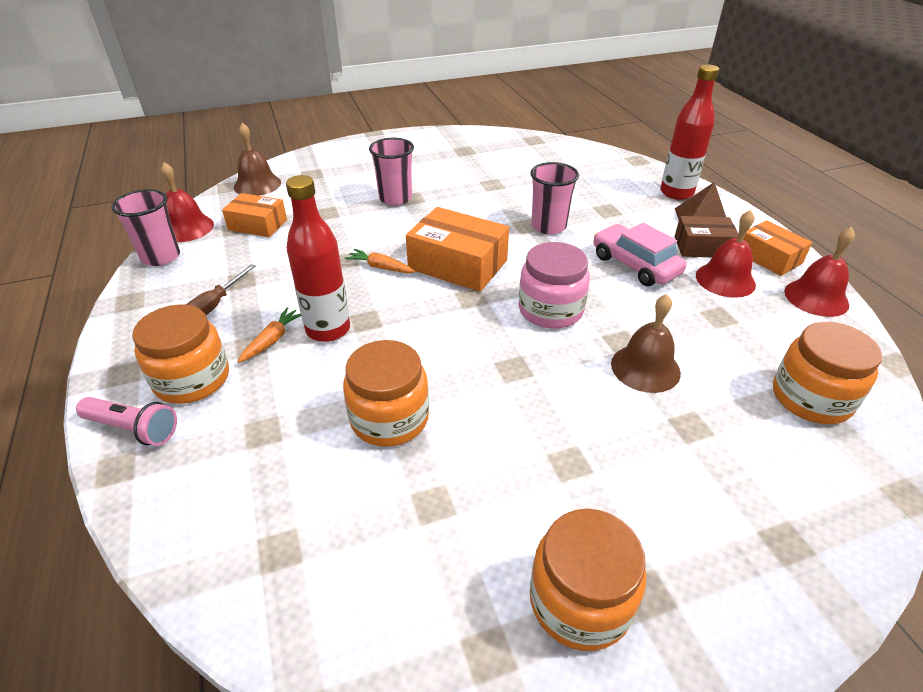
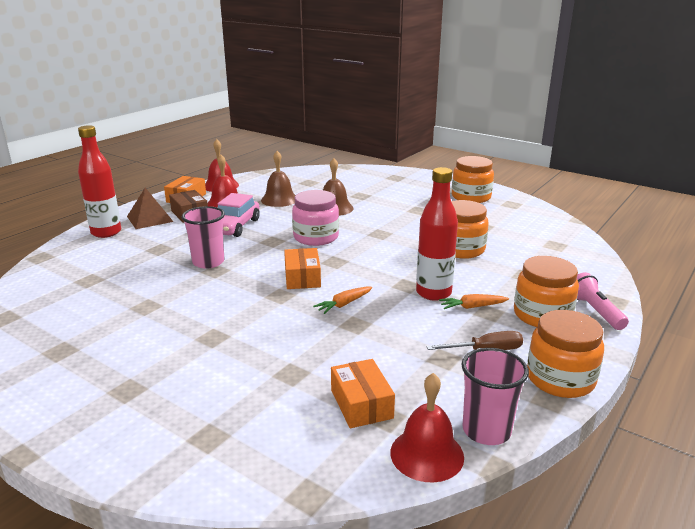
camera: 125 degrees left, 15 degrees down
(257, 184) = (278, 468): brown bell -> brown bell (279, 199)
(380, 267) = (344, 304): orange carrot -> orange carrot turned 60 degrees clockwise
(395, 198) = (222, 345): pink cup -> none
(458, 264) = (302, 277): orange box -> orange box, size x0.63
(811, 398) = (309, 180): orange jar -> orange jar (560, 379)

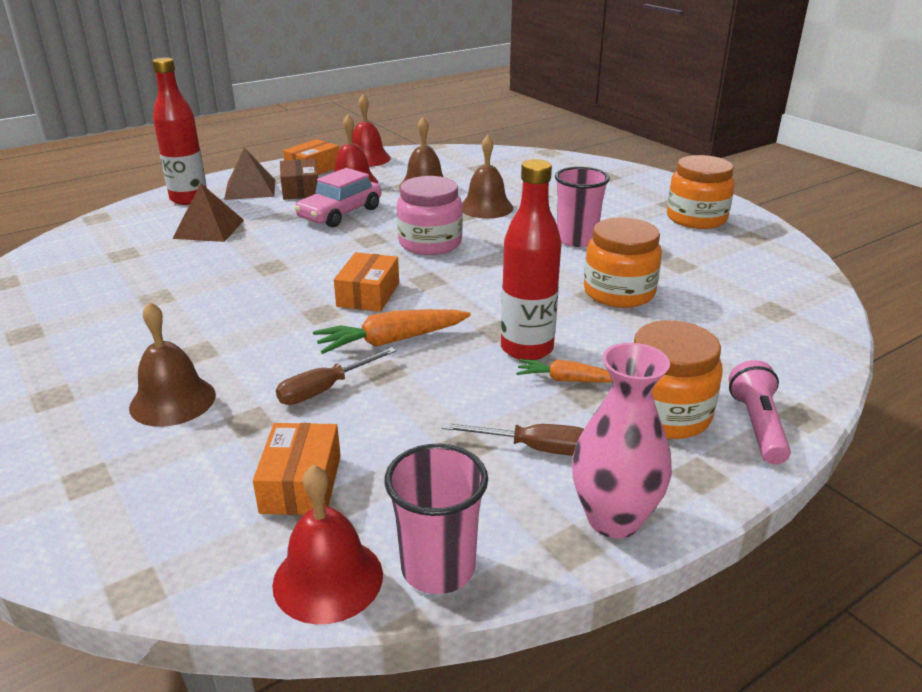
camera: 20 degrees right, 5 degrees up
(143, 252) = (209, 229): none -> brown pyramid
(208, 262) = (271, 254): pink cup -> pink cup (576, 239)
(224, 373) = (172, 401): none -> brown bell
(326, 343) = (325, 389): none -> brown screwdriver
(344, 304) = (391, 341): orange carrot -> orange carrot, size x1.60
(560, 379) = (613, 519): orange jar -> pink vase

